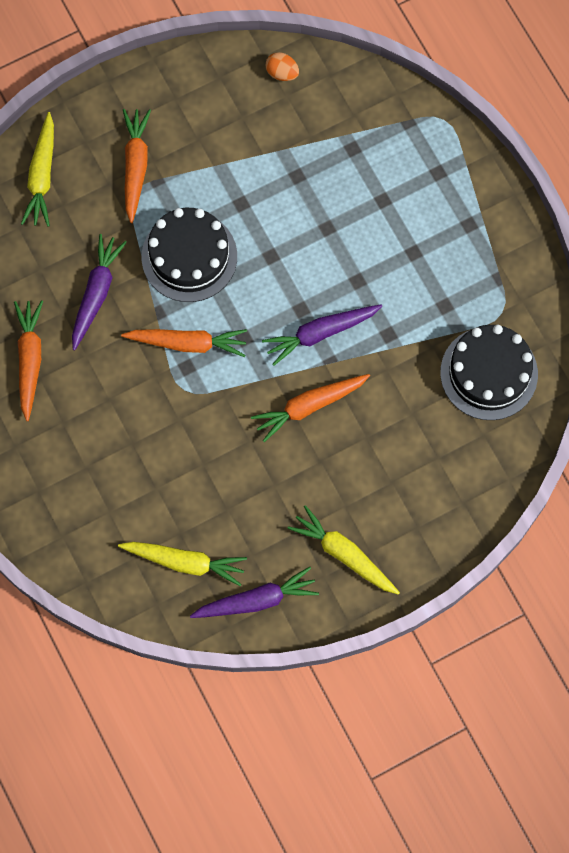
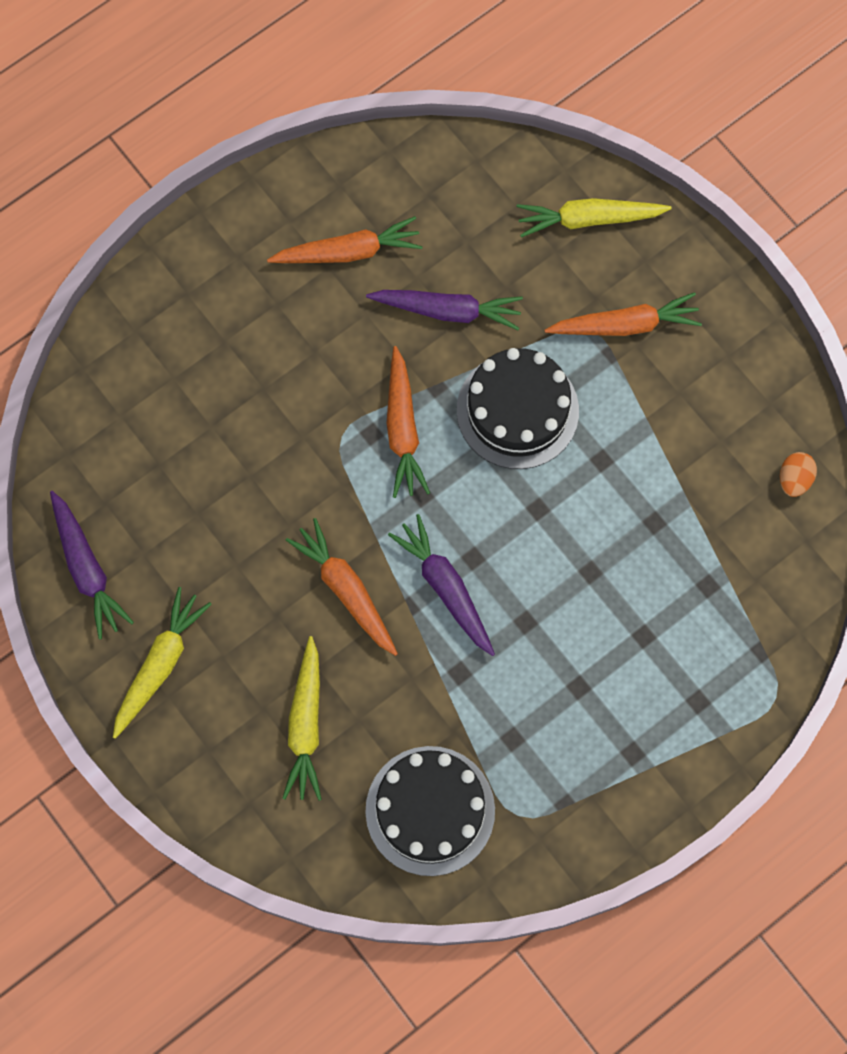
camera: 80 degrees right, 0 degrees up
(185, 562) = (123, 476): yellow carrot -> yellow carrot (306, 724)

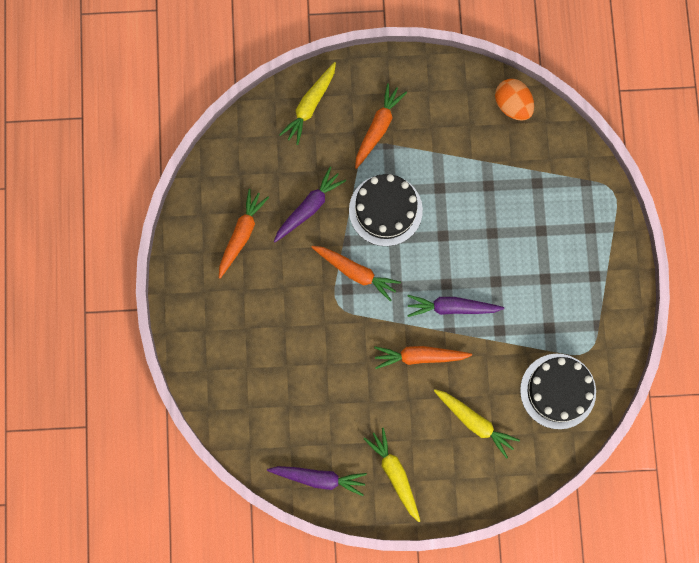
camera: 55 degrees left, 5 degrees up
(794, 479) = (512, 105): orange egg -> orange egg, size x1.65

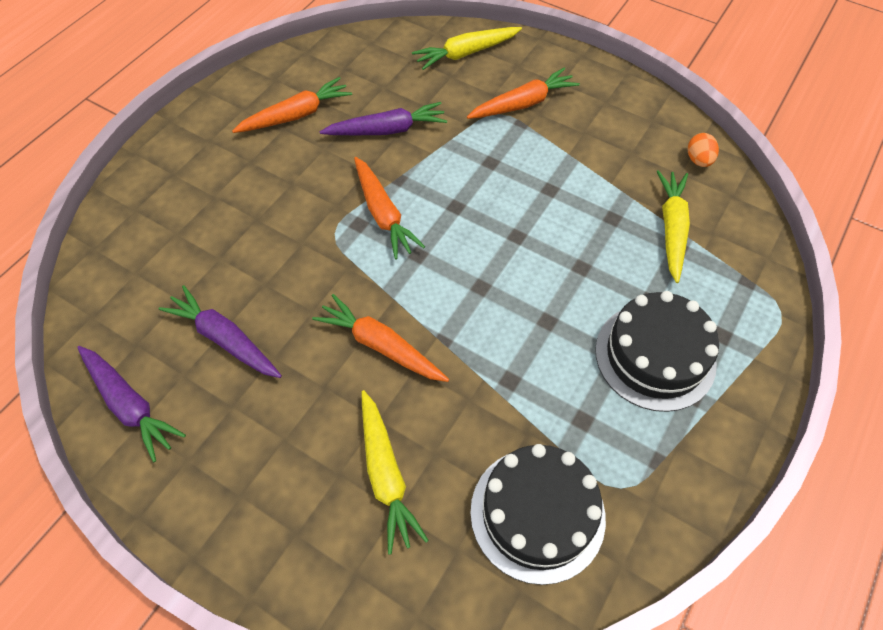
camera: 35 degrees right, 20 degrees down
(385, 210) = (469, 176): black cake -> black cake (655, 356)
(395, 474) = (224, 468): yellow carrot -> yellow carrot (671, 228)
(452, 307) = (467, 316): purple carrot -> purple carrot (225, 339)
(512, 105) = (698, 160): orange egg -> orange egg, size x0.60

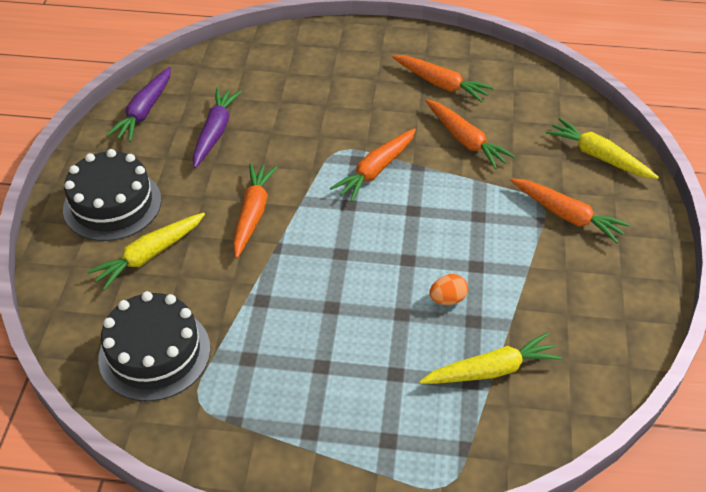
camera: 65 degrees right, 10 degrees down
(387, 130) = (465, 140): purple carrot -> orange carrot
(655, 356) = (337, 393): black cake -> black cake (112, 204)
(698, 160) = (598, 371): orange egg -> orange egg (447, 299)

